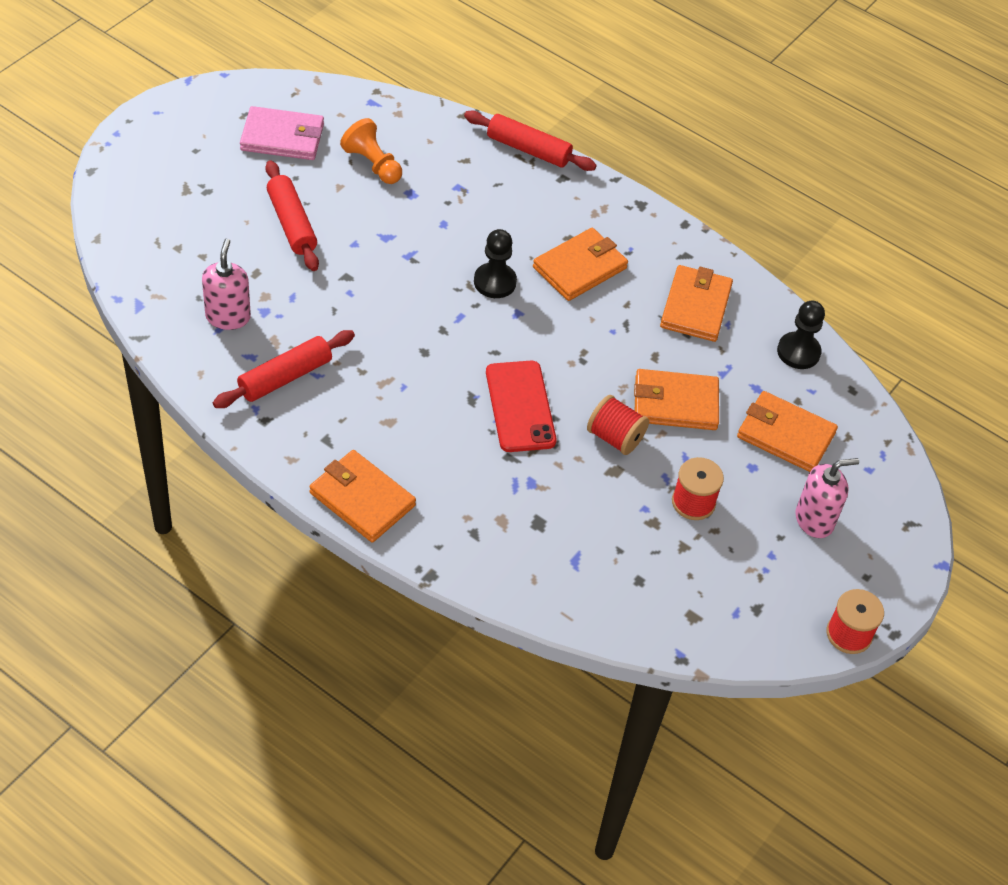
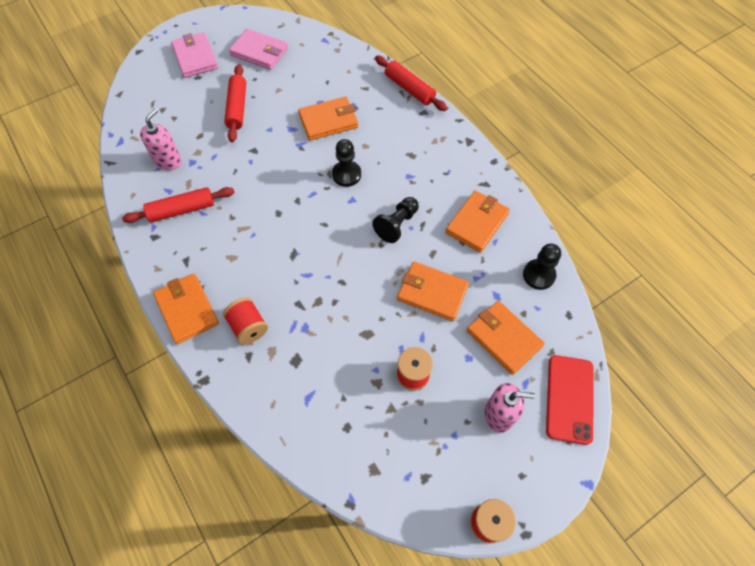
camera: 25 degrees right, 10 degrees up
(187, 163) = (195, 57): none -> pink wallet
(372, 164) = (305, 79): orange pawn -> none
(520, 406) = (323, 268): red phone -> red phone (569, 399)
(580, 268) = (408, 177): orange wallet -> orange wallet (328, 121)
(592, 331) = (397, 224): none -> black pawn
(615, 437) = (378, 308): red spool -> red spool (248, 327)

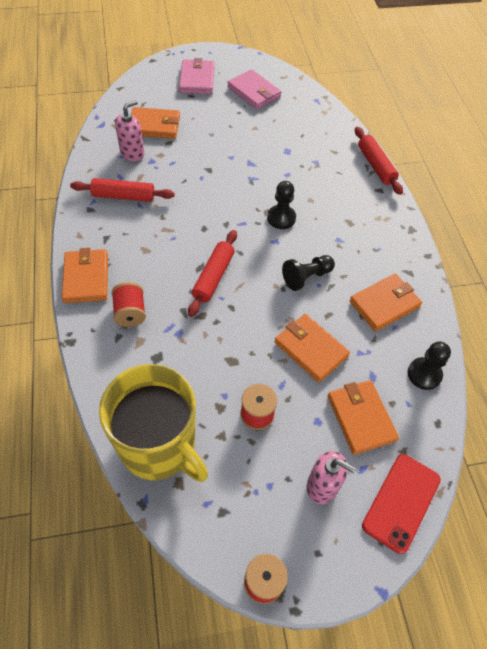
camera: 20 degrees right, 5 degrees down
(237, 108) = (212, 131): red rolling pin -> red rolling pin (213, 277)
(328, 121) = (287, 168): orange wallet -> orange wallet (154, 126)
(339, 444) = (159, 446): none -> yellow mug

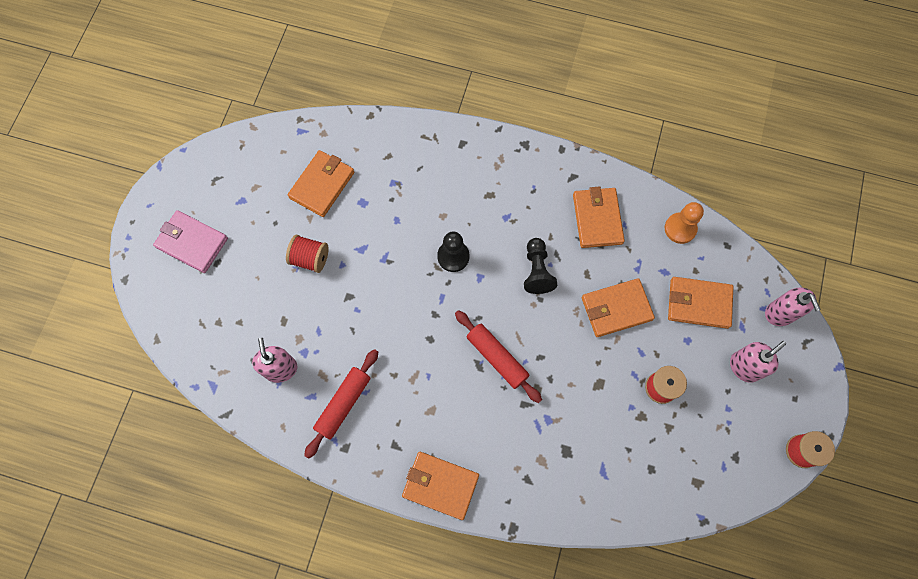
camera: 60 degrees left, 15 degrees up
(130, 313) = (504, 456): red spool -> red spool (310, 258)
(154, 126) = (247, 326): orange wallet -> orange wallet (322, 185)
(159, 446) = (657, 486): yellow mug -> none
(254, 92) = (250, 190): pink wallet -> none
(375, 165) = (428, 128): red rolling pin -> none
(401, 502) = (780, 313): red phone -> pink soap dispenser
(424, 374) = (680, 228): black pawn -> orange pawn

